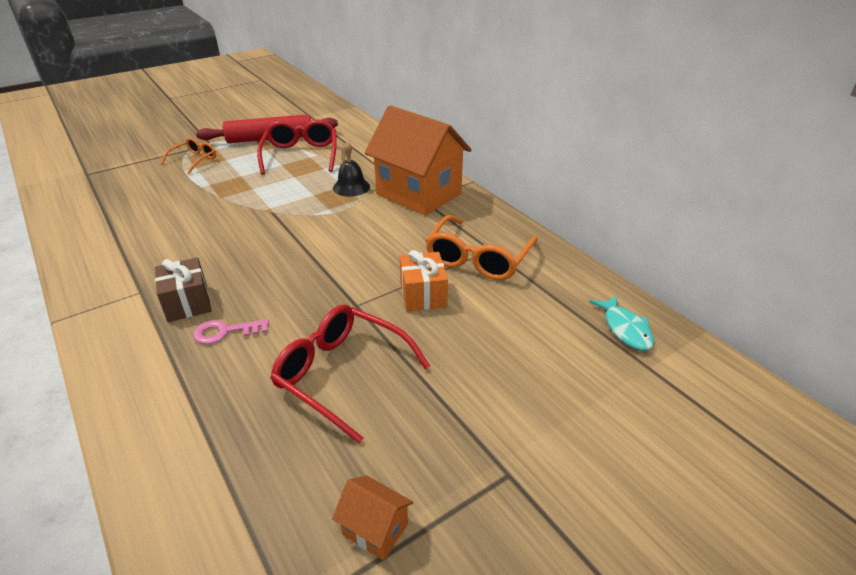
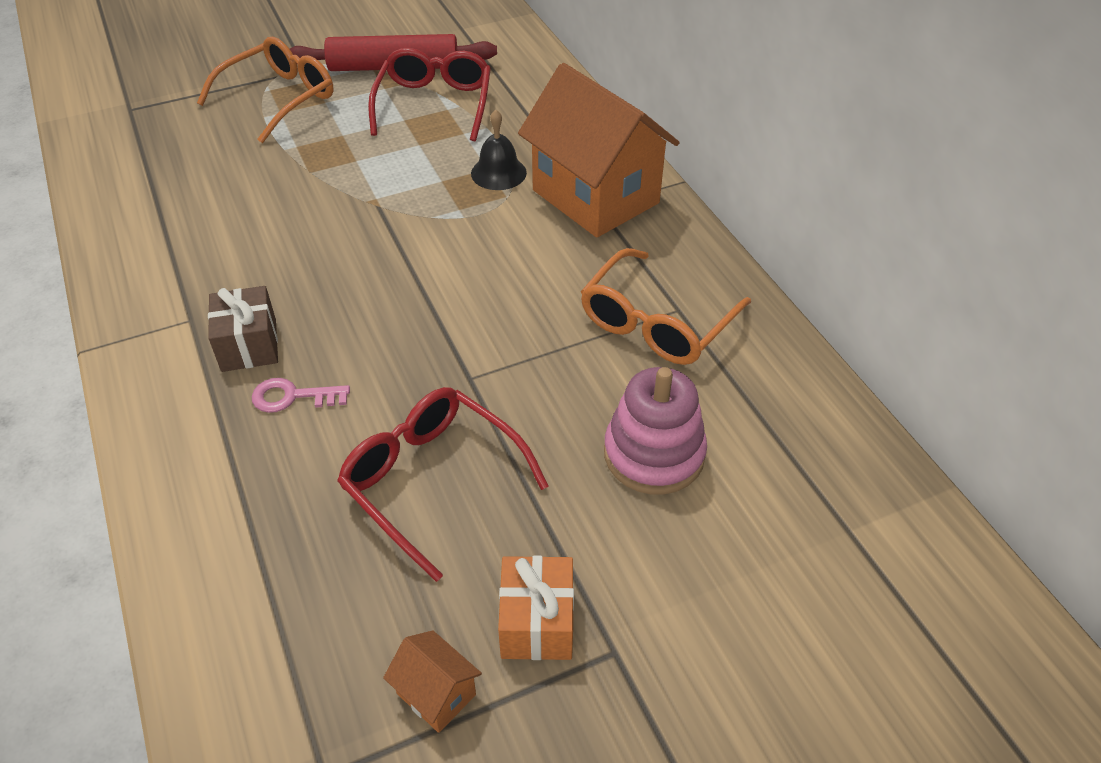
camera: 10 degrees right, 10 degrees up
(194, 160) = (279, 98): orange glasses -> orange glasses, size x1.70
(423, 294) = (564, 373): orange gift -> orange gift (537, 622)
(499, 336) = (654, 454): none -> pink stacking toy
(625, 329) = (835, 466): turquoise fish -> none

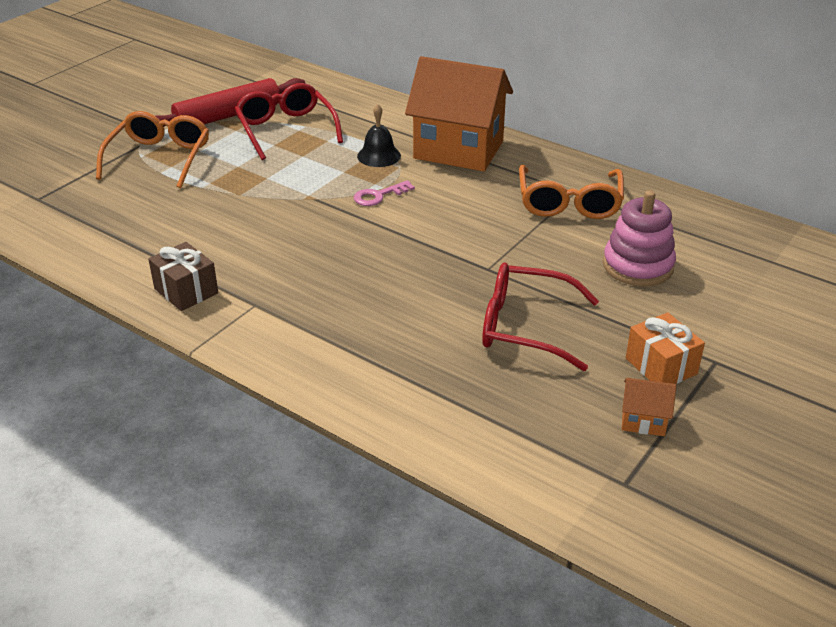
camera: 30 degrees left, 10 degrees down
(249, 345) = (317, 303): brown gift -> brown gift (186, 291)
(293, 397) = (383, 319): pink key -> pink key (379, 196)

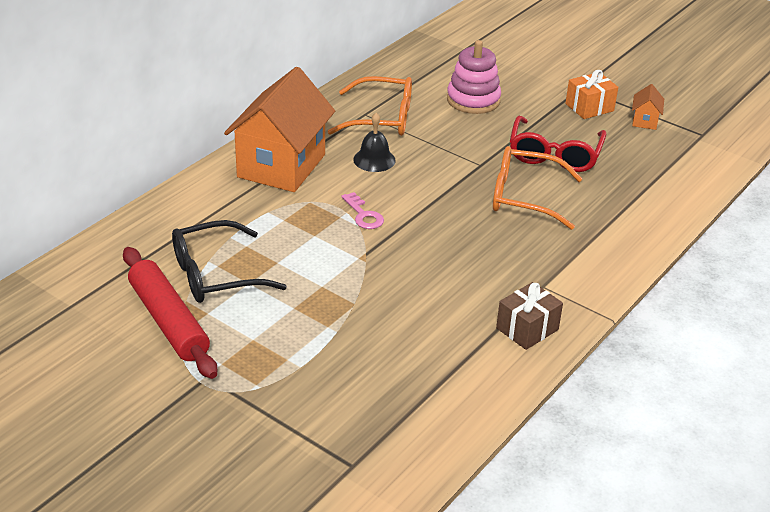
camera: 90 degrees left, 0 degrees up
(159, 158) = (266, 370): orange glasses -> orange glasses (524, 197)
(286, 130) = (215, 275): red glasses -> black glasses
(379, 156) = (285, 213): black bell -> black bell (374, 160)

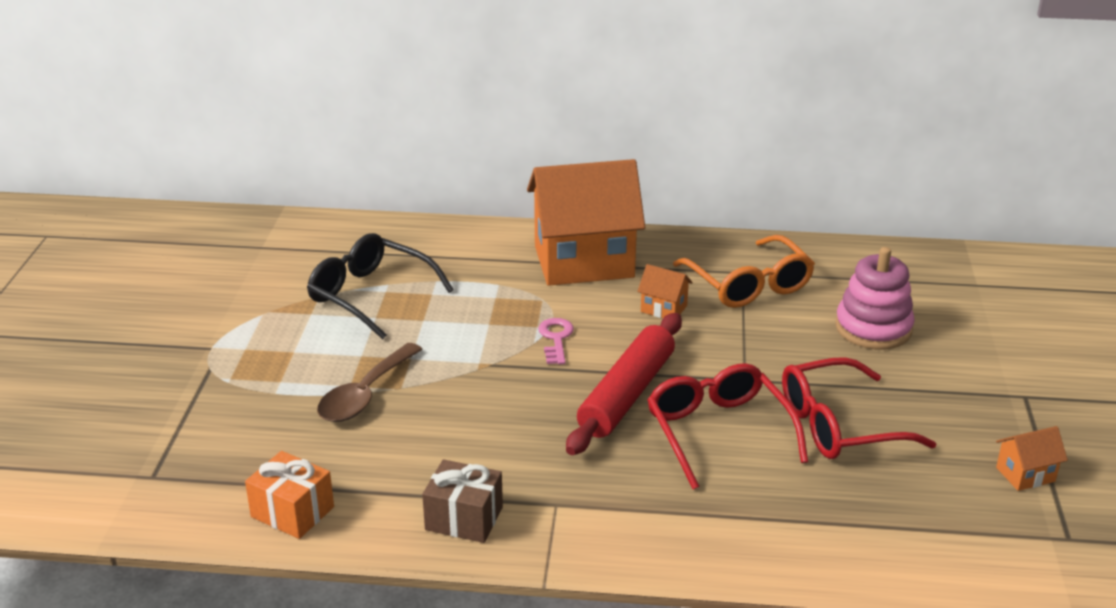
camera: 60 degrees right, 5 degrees down
(169, 321) = (282, 299): red rolling pin -> red rolling pin (627, 394)
(346, 323) = (365, 394): none -> brown spoon
(363, 215) = (556, 339): pink key -> pink key turned 150 degrees clockwise
(374, 160) = (663, 309): black bell -> orange house
(524, 197) = (718, 432): orange glasses -> red glasses
(589, 107) = (988, 418): orange gift -> orange gift (292, 512)

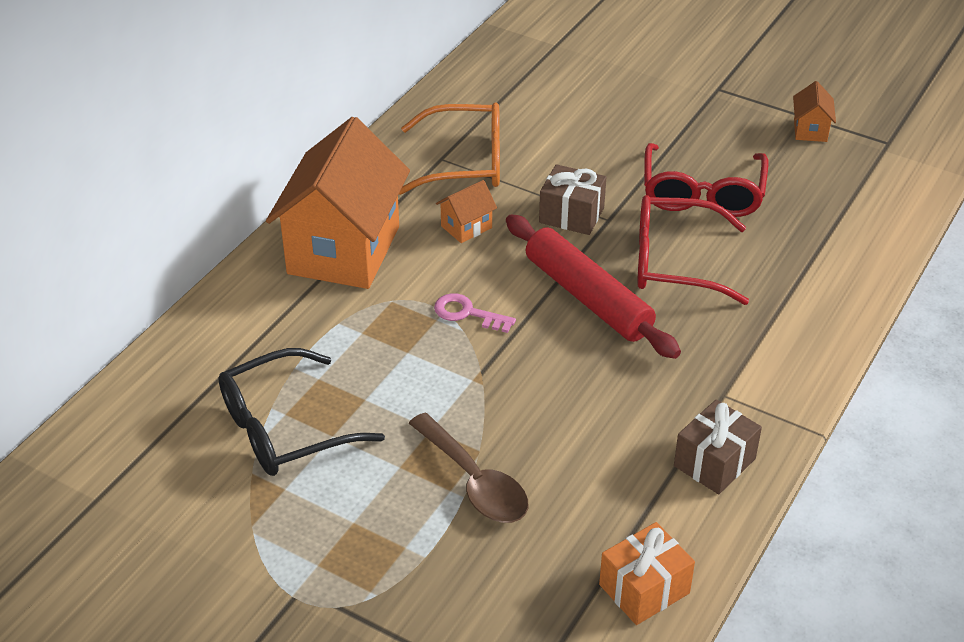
camera: 65 degrees left, 10 degrees up
(731, 357) = (571, 215): none -> brown gift
(873, 328) = (581, 122): pink stacking toy -> none

